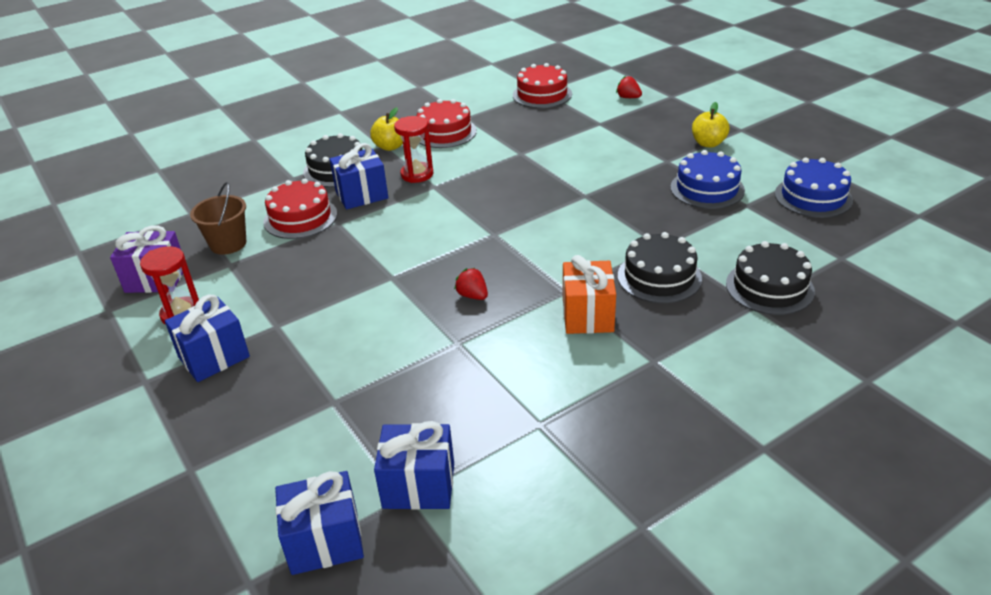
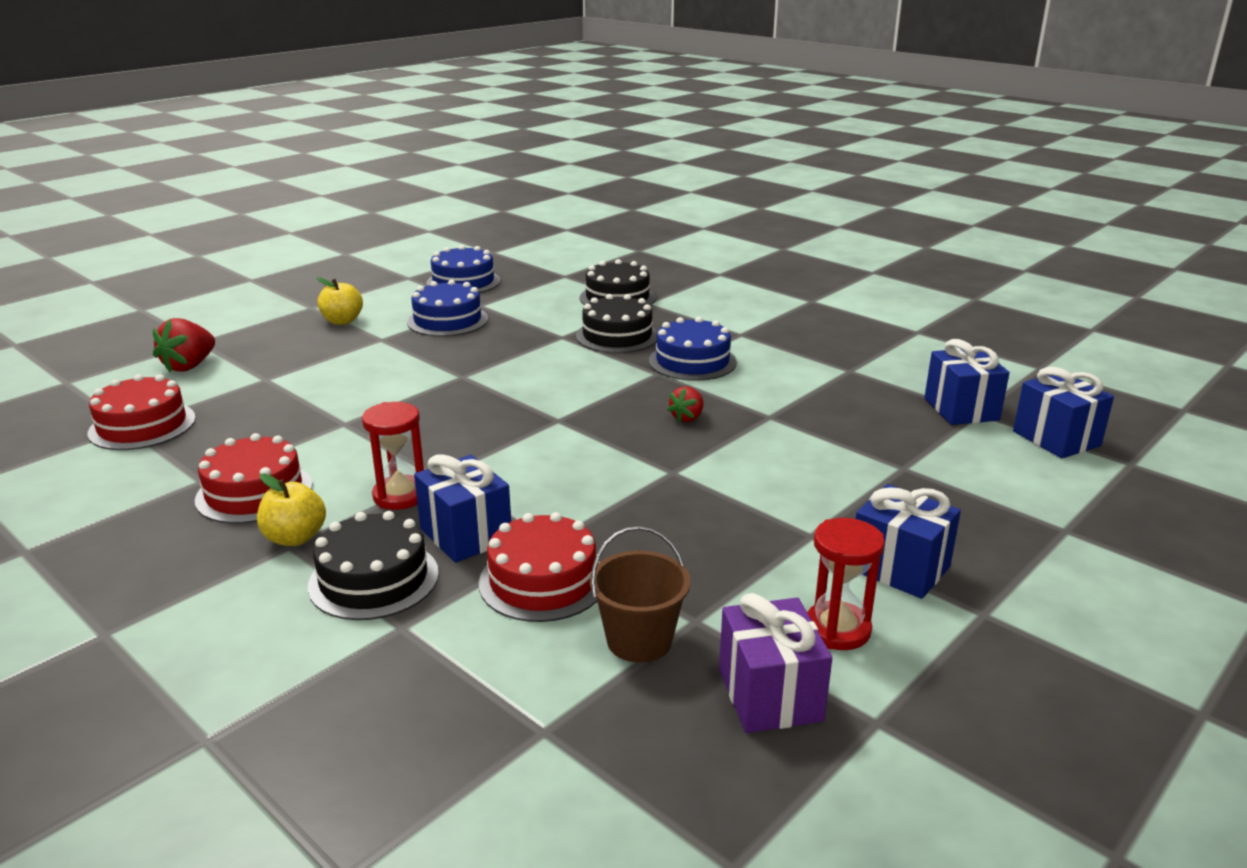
camera: 105 degrees left, 10 degrees down
(587, 315) = (692, 361): orange gift -> blue cake
(628, 97) = (189, 366): red strawberry -> red strawberry, size x1.64

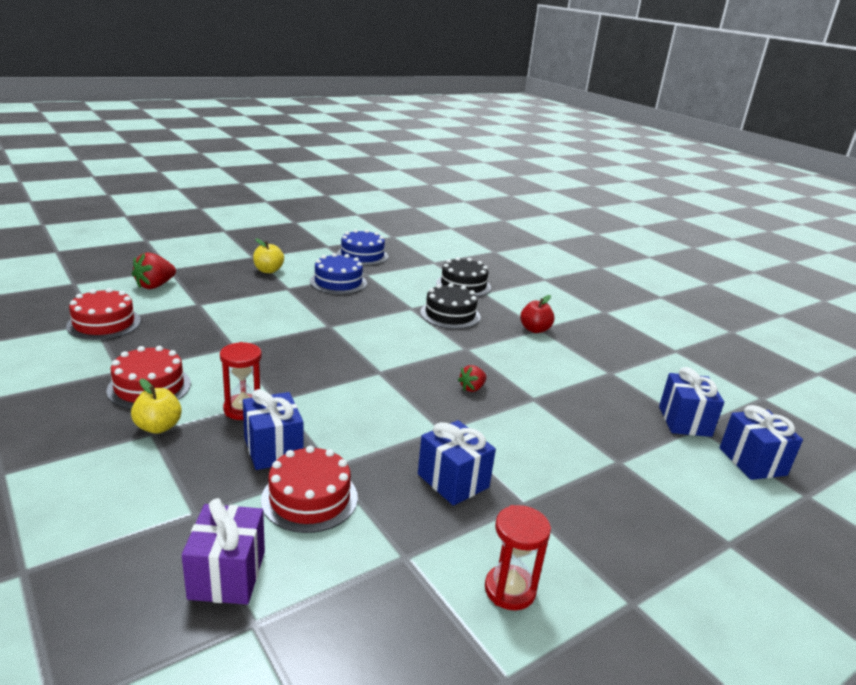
camera: 10 degrees right, 0 degrees up
(374, 579) = (194, 471): black cake -> none
(639, 640) = (356, 564): brown bucket -> none
(692, 361) = (495, 344): blue cake -> none
(734, 336) = (535, 329): none -> red apple
(769, 695) = (433, 634): purple gift -> purple gift (227, 575)
(899, 568) = (581, 547): blue gift -> blue gift (453, 481)

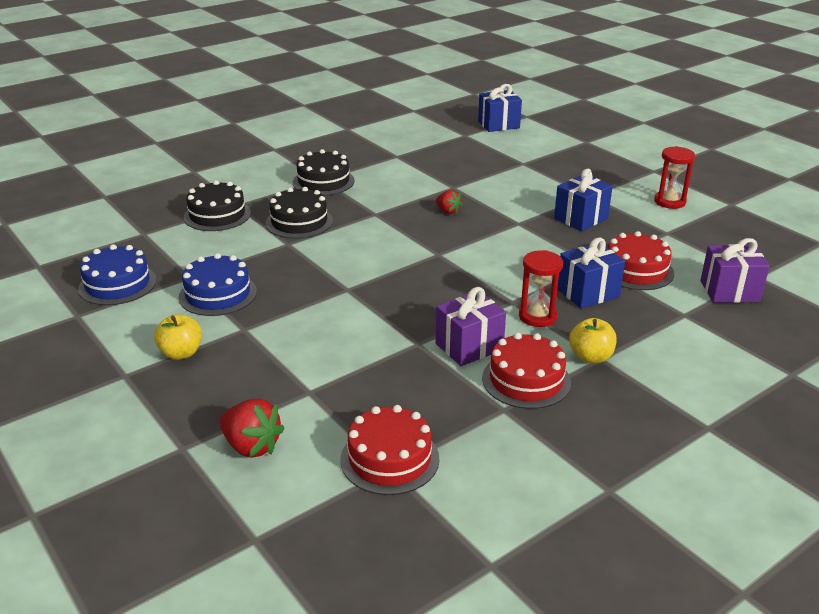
camera: 90 degrees left, 5 degrees up
(214, 367) = (469, 347): none -> purple gift
(535, 329) = (323, 181): red apple -> black cake
(684, 421) = (459, 138): blue gift -> none

